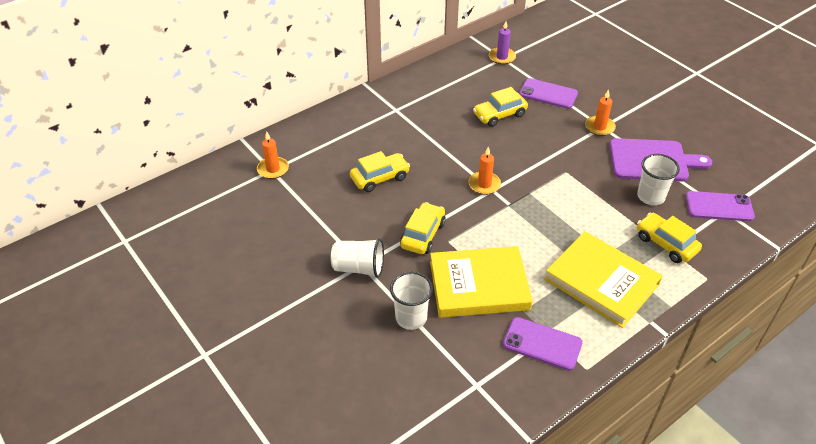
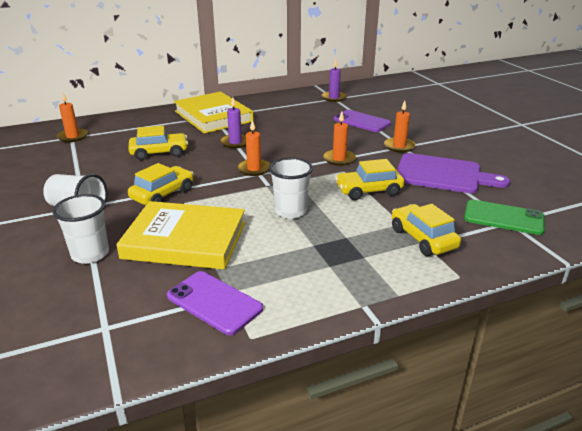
camera: 15 degrees right, 15 degrees down
(444, 149) = (235, 142): none -> purple candle
(499, 115) = (305, 128): yellow car -> yellow car (368, 191)
(554, 156) = (339, 159): none -> orange candle
(601, 282) = (325, 259): yellow book -> yellow book (213, 116)
(650, 197) = (425, 200): white cup -> white cup (290, 211)
(719, 206) = (503, 218): purple phone -> green phone

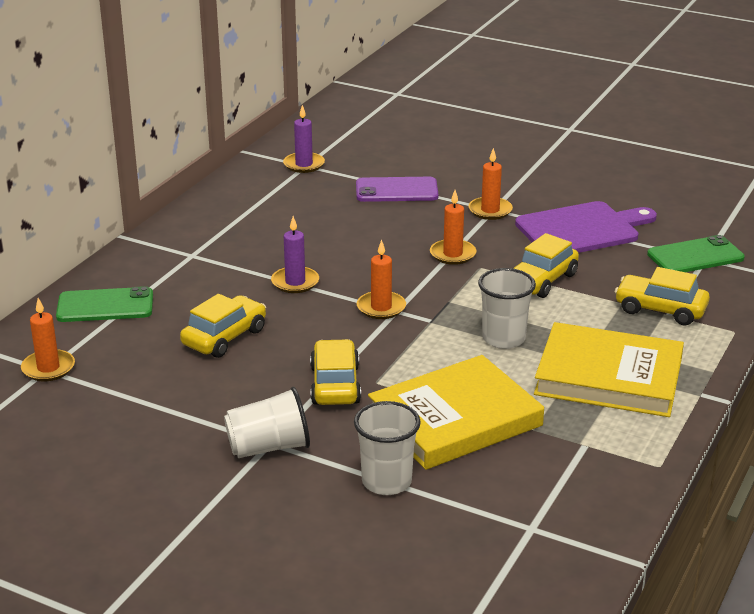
camera: 40 degrees left, 0 degrees up
(140, 122) = (105, 306): none -> green phone
(213, 116) = (192, 255): yellow book -> yellow book (608, 377)
(214, 302) = (584, 457): purple phone -> none

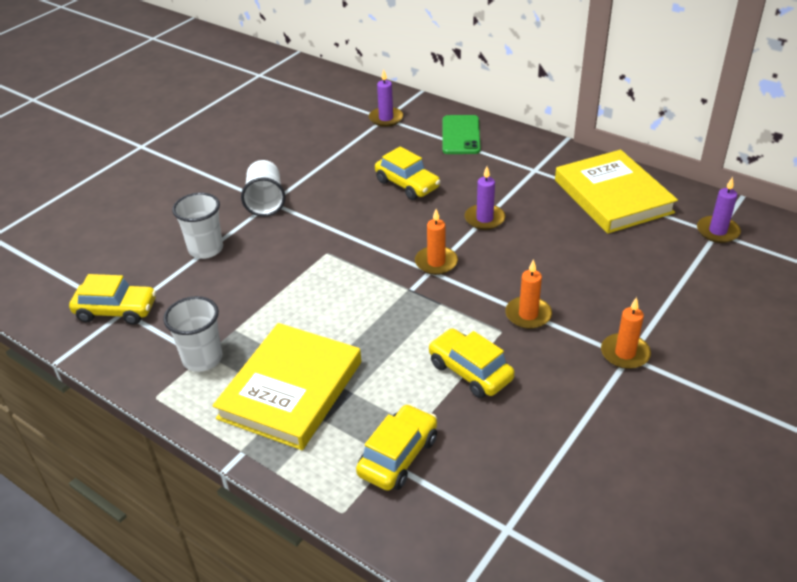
camera: 100 degrees right, 10 degrees up
(48, 368) = (386, 118): orange candle -> purple candle
(335, 385) = (329, 232): yellow car -> yellow car (116, 311)
(396, 190) = (666, 289): purple phone -> none
(455, 419) = (264, 288): yellow book -> yellow book (613, 196)
(503, 339) = (370, 330): white cup -> white cup (202, 359)
(581, 229) = (581, 424): purple cutting board -> none
(695, 256) = (513, 520): green phone -> none

